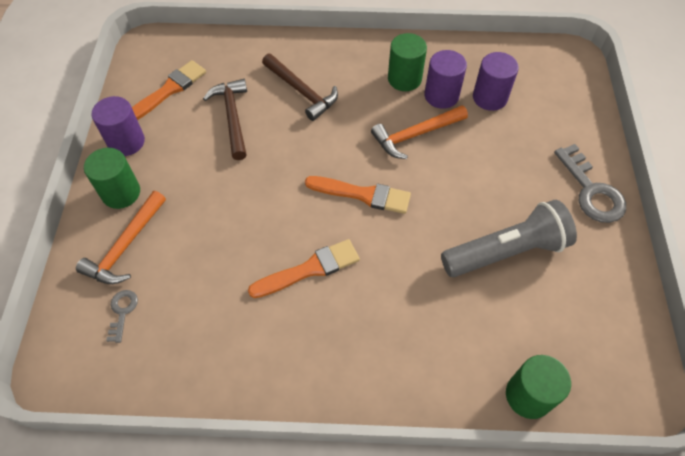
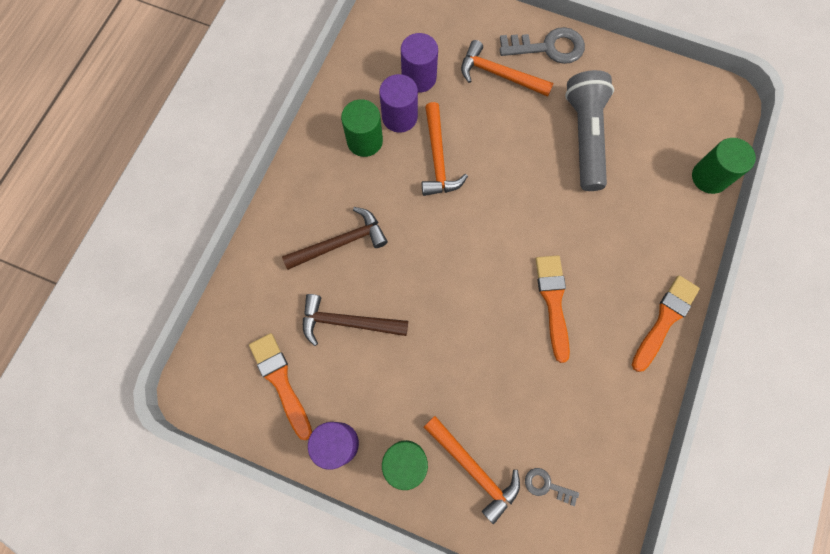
camera: 70 degrees left, 15 degrees up
(362, 194) = (489, 229): orange brush -> orange brush (664, 320)
(532, 158) = (499, 74): none -> orange hammer

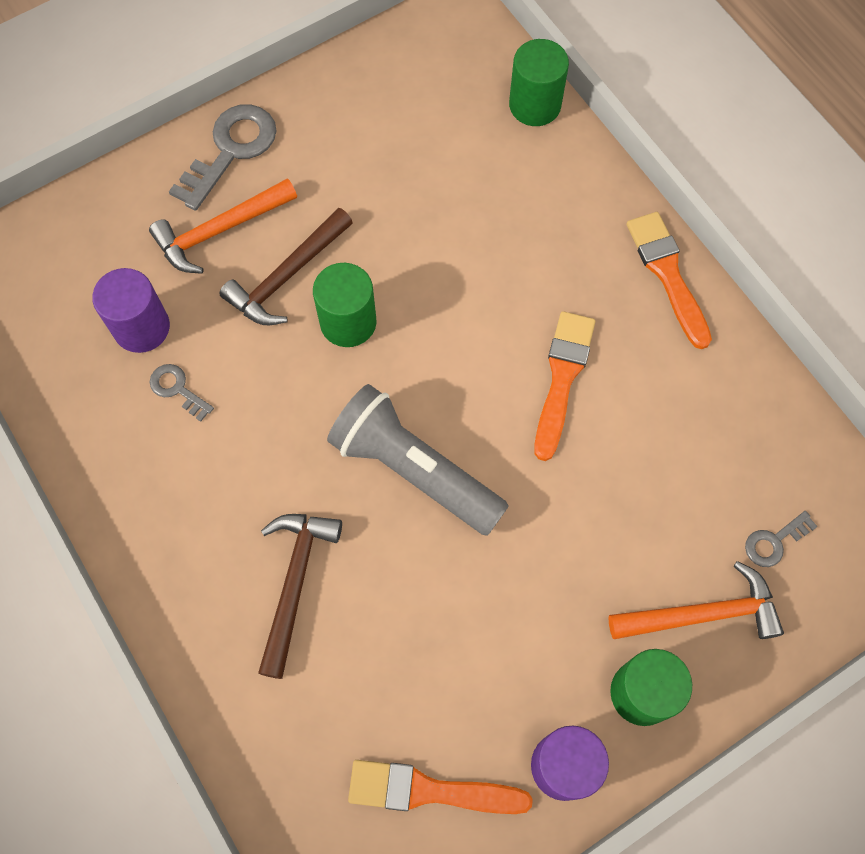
camera: 55 degrees left, 5 degrees down
(347, 322) = (410, 646): brown hammer -> brown hammer (286, 276)
(365, 141) = (175, 456): green cylinder -> green cylinder (348, 322)
(399, 117) = (177, 389): purple cylinder -> grey key
(437, 158) = (274, 382): orange hammer -> none
(553, 302) = (562, 379): orange brush -> orange brush turned 75 degrees clockwise
(585, 137) = (382, 196): grey flashlight -> grey flashlight (414, 470)

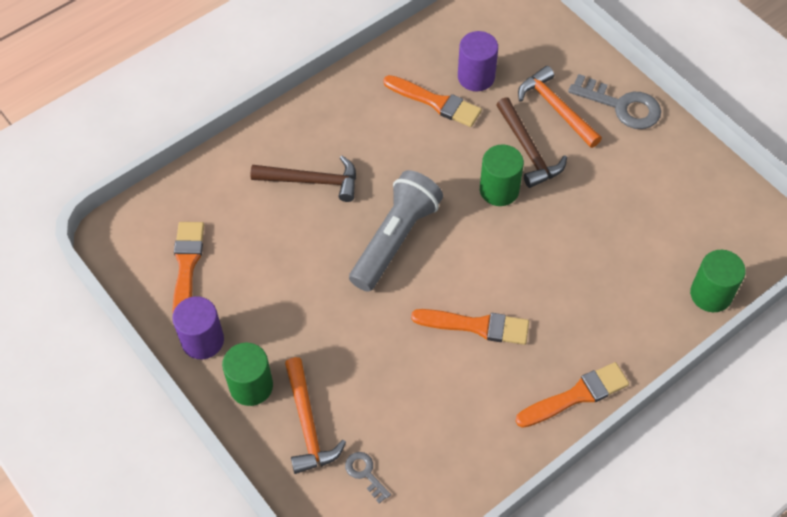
camera: 85 degrees right, 10 degrees down
(177, 389) = (435, 102): grey key -> orange brush
(286, 276) = (528, 150): brown hammer -> brown hammer turned 150 degrees counterclockwise

